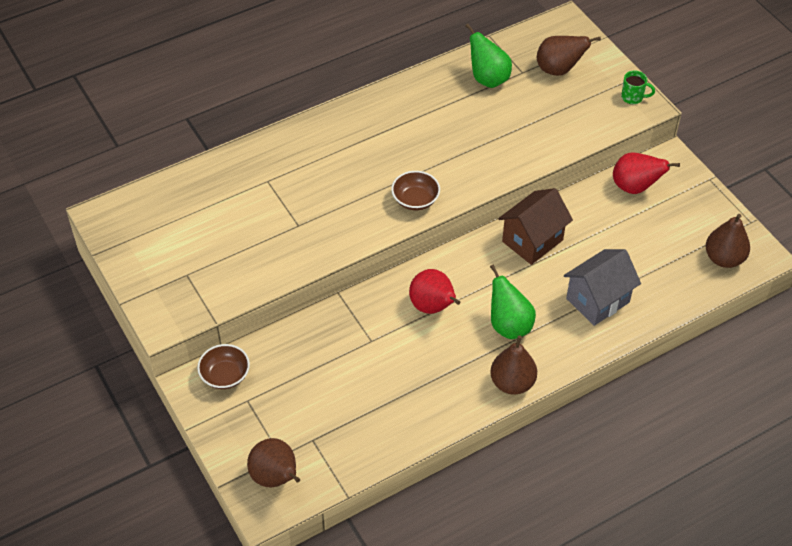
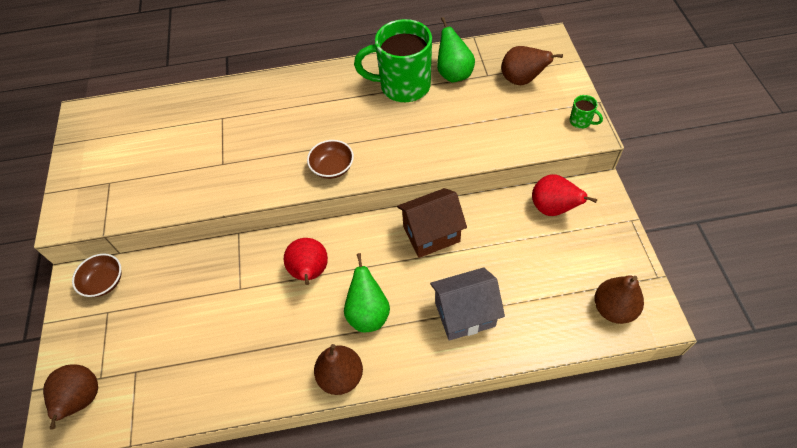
camera: 25 degrees right, 5 degrees up
(442, 103) = (403, 86): none -> green mug

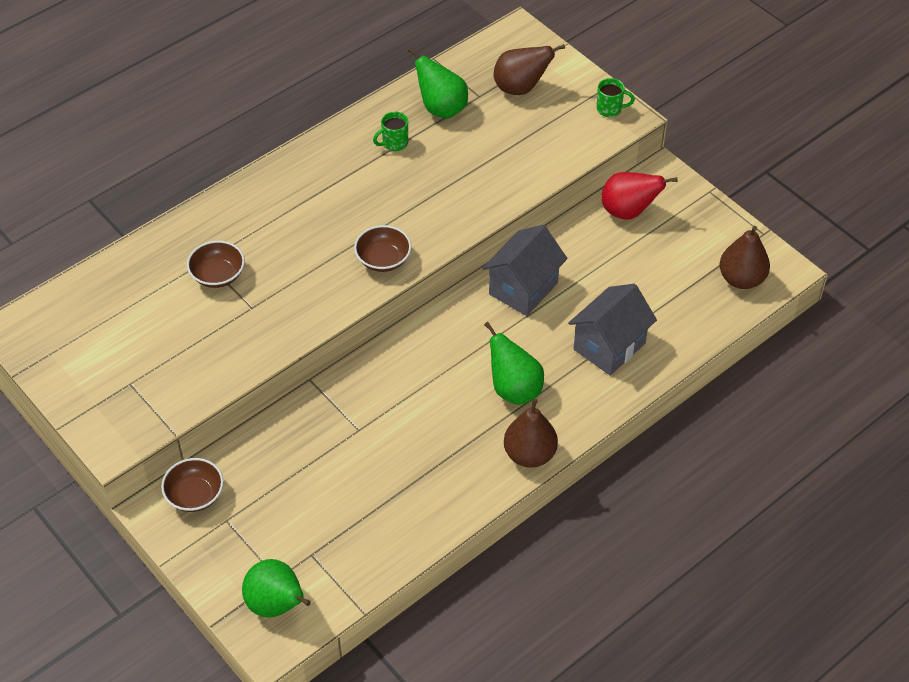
camera: 35 degrees left, 5 degrees down
(82, 400) = (277, 605): brown pear -> green pear
(220, 131) = (218, 275): none -> brown bowl
(310, 272) = (423, 380): red pear -> none
(403, 86) = (394, 143): green mug -> green mug, size x0.40
(431, 234) = (523, 288): brown house -> grey house

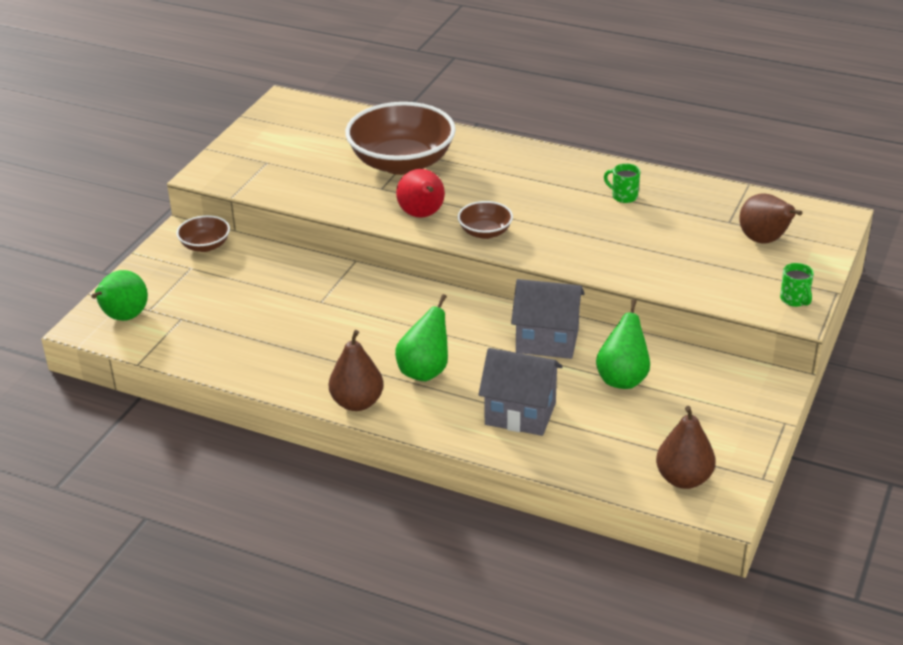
camera: 65 degrees right, 15 degrees down
(218, 275) = (401, 163): brown bowl -> brown bowl, size x2.12
(441, 108) = (691, 207): green pear -> green pear (622, 379)
(628, 211) = (703, 376): red pear -> red pear (422, 215)

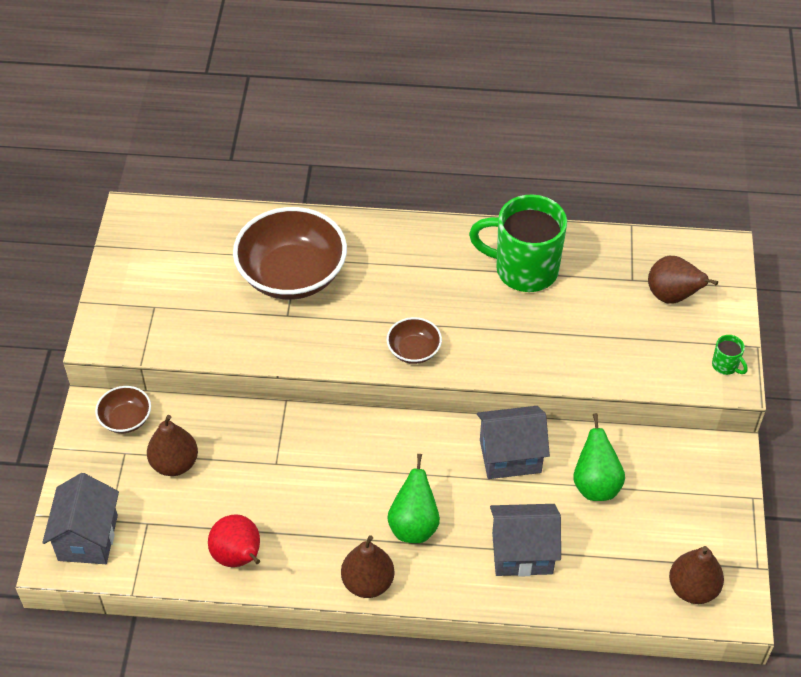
camera: 20 degrees left, 15 degrees up
(123, 317) = (88, 538): green pear -> grey house
(229, 283) = (174, 464): none -> brown pear
(422, 215) = (343, 342): red pear -> red pear (239, 557)
(623, 196) = (524, 269): green mug -> green mug, size x2.49

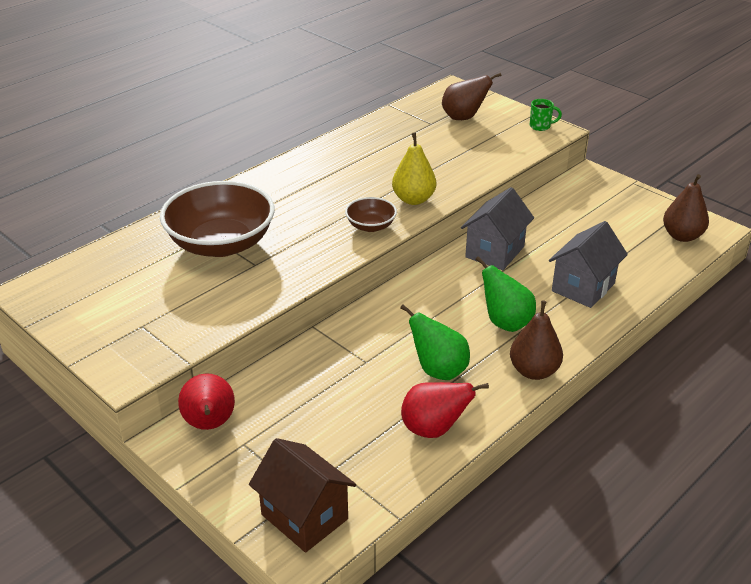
camera: 50 degrees left, 15 degrees down
(88, 538) = (304, 517): grey house -> brown house
(126, 419) = (209, 424): brown bowl -> red pear
(174, 464) = (294, 418): brown pear -> none
(485, 352) = (413, 199): none -> yellow pear
(524, 269) = (366, 153): green mug -> none
(595, 484) = (559, 231): green pear -> green pear (438, 370)

